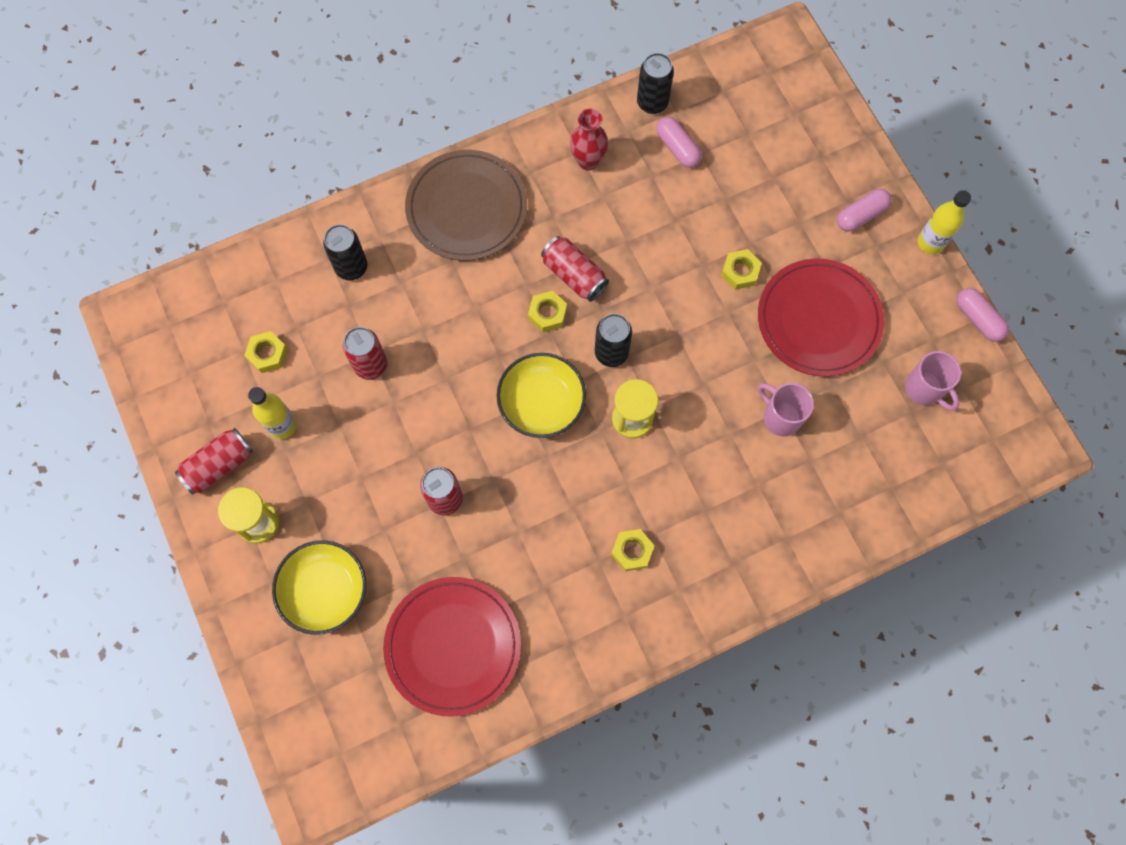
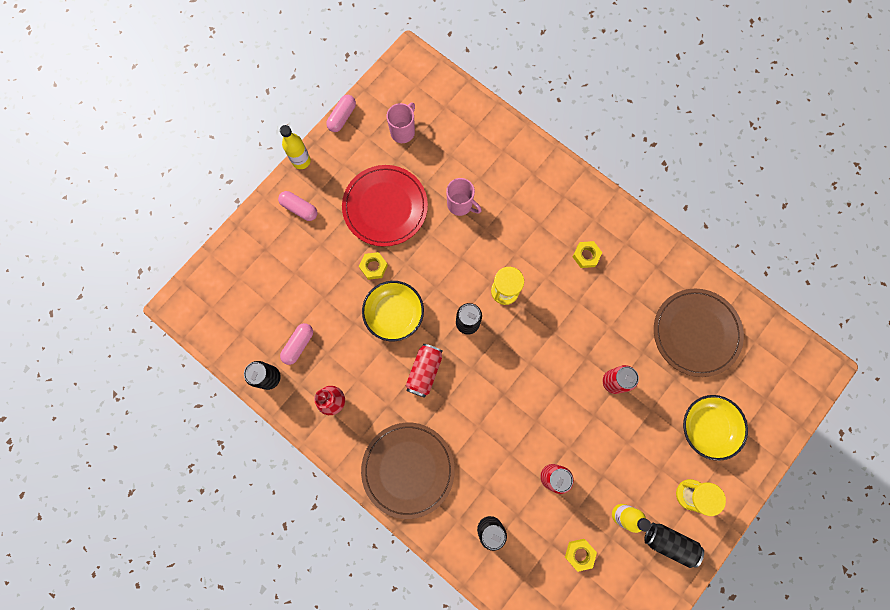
camera: 115 degrees left, 5 degrees up
(219, 465) = (669, 542): red can -> black can
(453, 646) = (696, 333): red plate -> brown plate
(541, 403) = (522, 351): yellow bowl -> yellow bowl (394, 314)
(547, 314) = (460, 376): yellow nut -> none
(780, 417) = (460, 205): pink mug -> pink mug turned 75 degrees counterclockwise

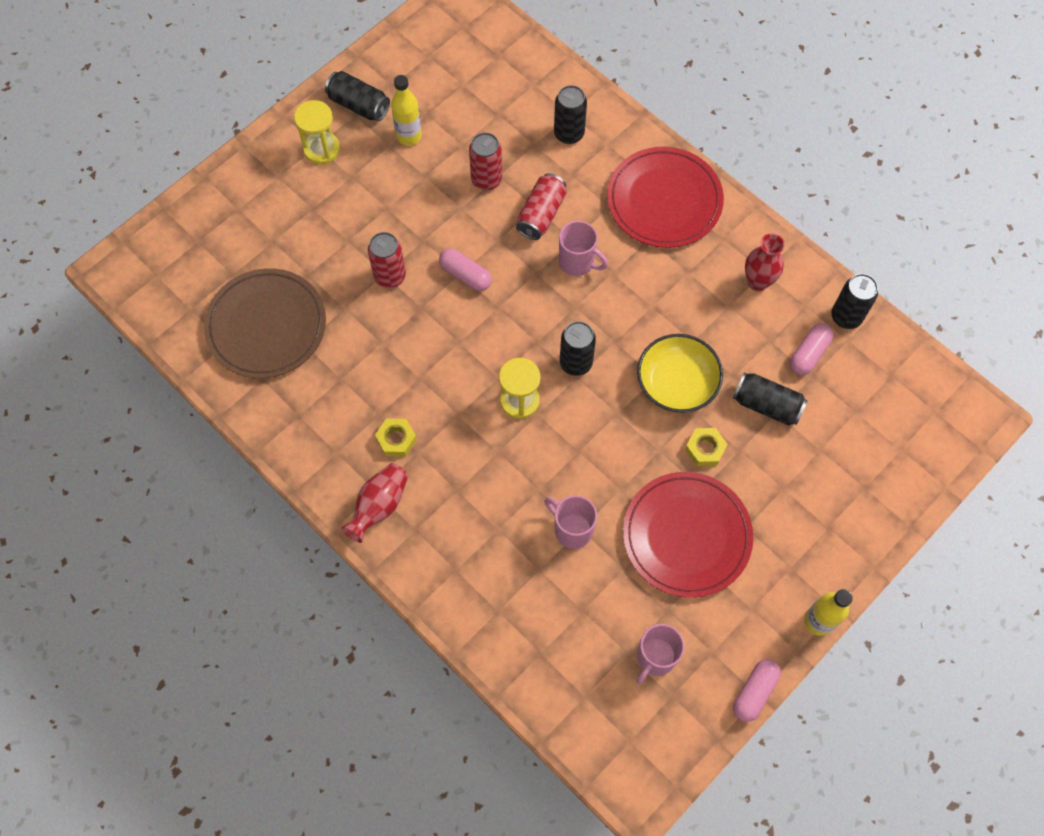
camera: 175 degrees left, 10 degrees down
(299, 208) = (817, 544): pink capsule -> pink capsule (465, 275)
(330, 302) = (766, 405): none -> black can
(408, 469) = (664, 200): brown plate -> red plate
(424, 371) = (638, 308): red can -> red can (541, 214)
(472, 406) = (577, 262): none -> pink mug
(579, 554) = (466, 102): yellow nut -> none
(589, 209) = (379, 506): none -> red vase
(707, 427) = (282, 216): yellow bowl -> none

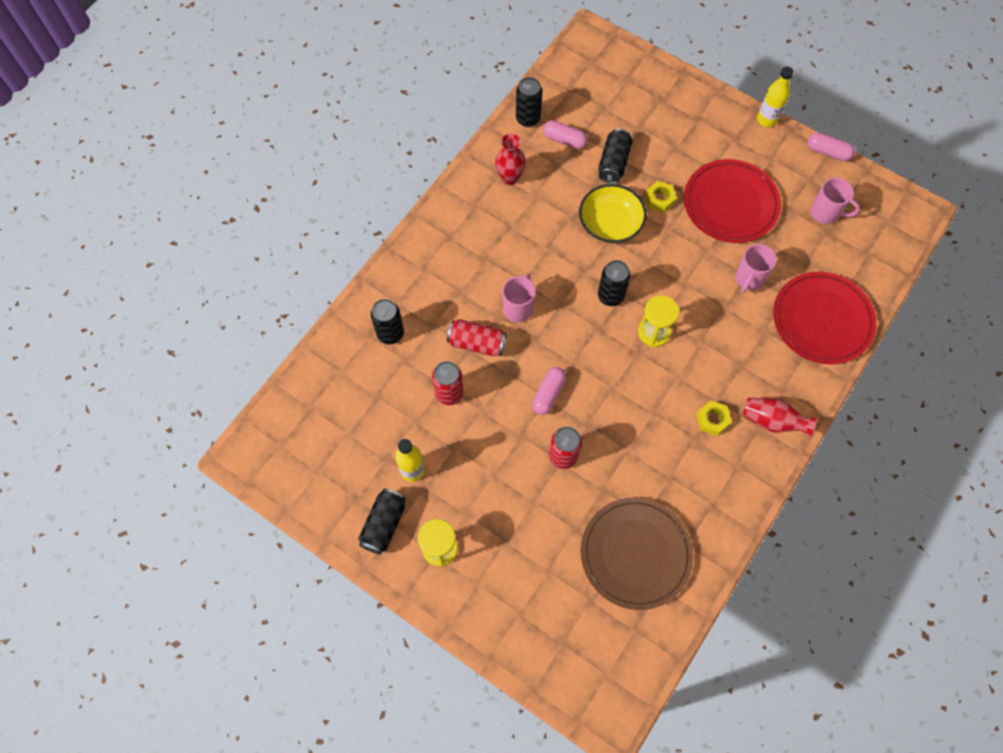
camera: 100 degrees left, 0 degrees up
(664, 200) = (446, 251): red plate -> red plate (822, 320)

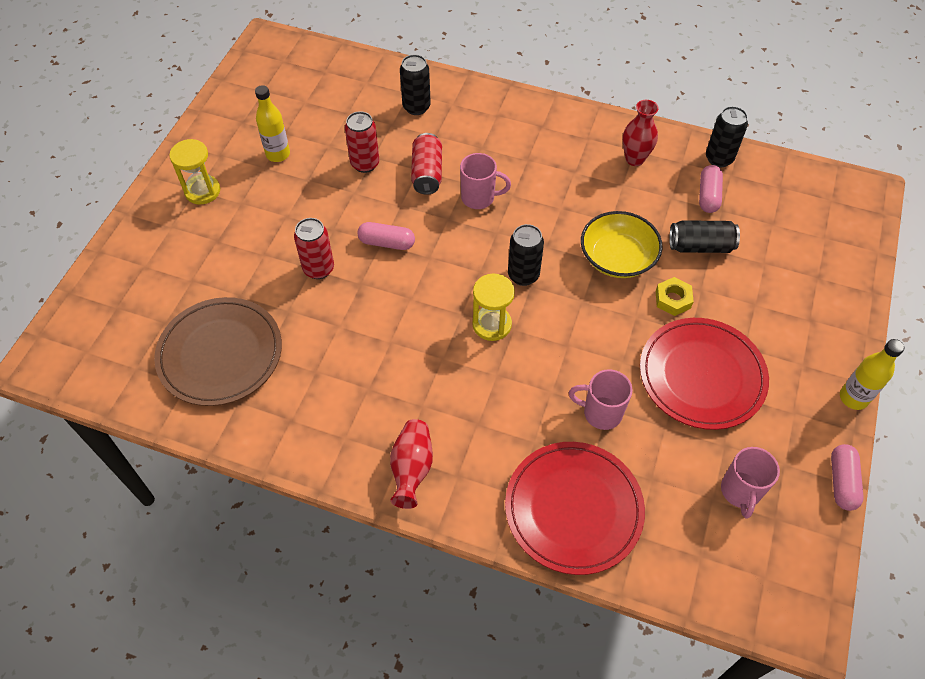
camera: 75 degrees right, 10 degrees down
(384, 524) = (220, 146): black can -> none
(712, 420) = (397, 403): yellow nut -> none

